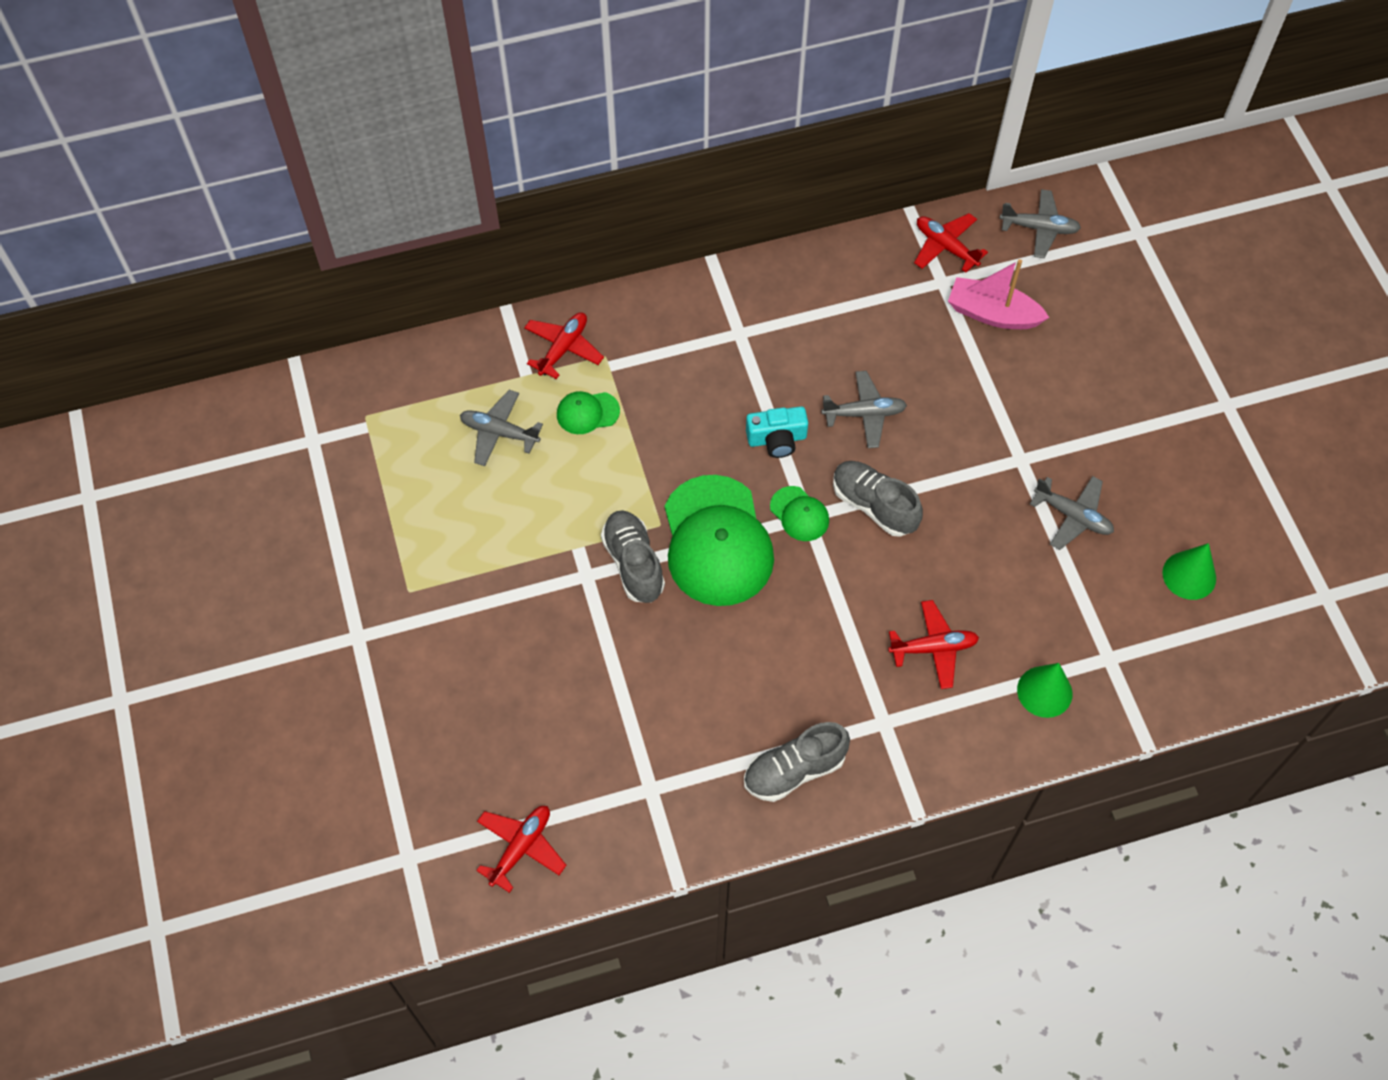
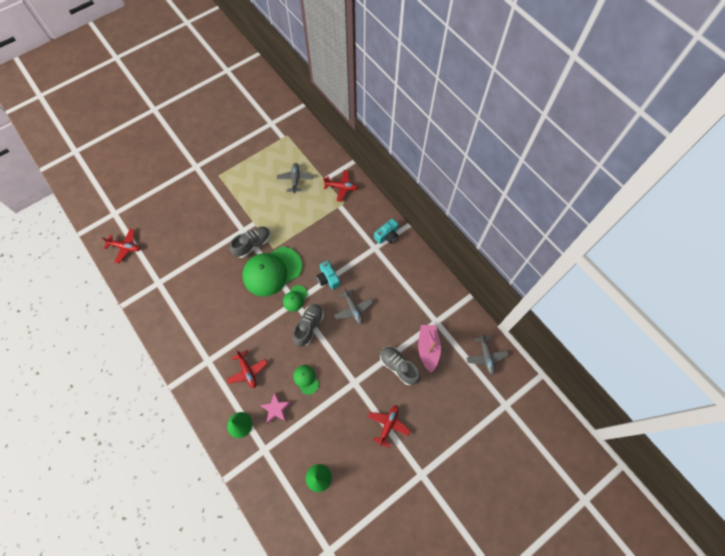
camera: 70 degrees right, 5 degrees up
(587, 413) = (315, 206): green cap -> green cap (306, 379)
(720, 302) = (387, 235): none -> turquoise camera
(794, 770) = (178, 332): grey shoe -> grey shoe (398, 367)
(945, 247) = (456, 317): red plane -> red plane (388, 425)
(1032, 614) = (276, 409): none -> pink star
(1072, 516) = (332, 414): grey plane -> none

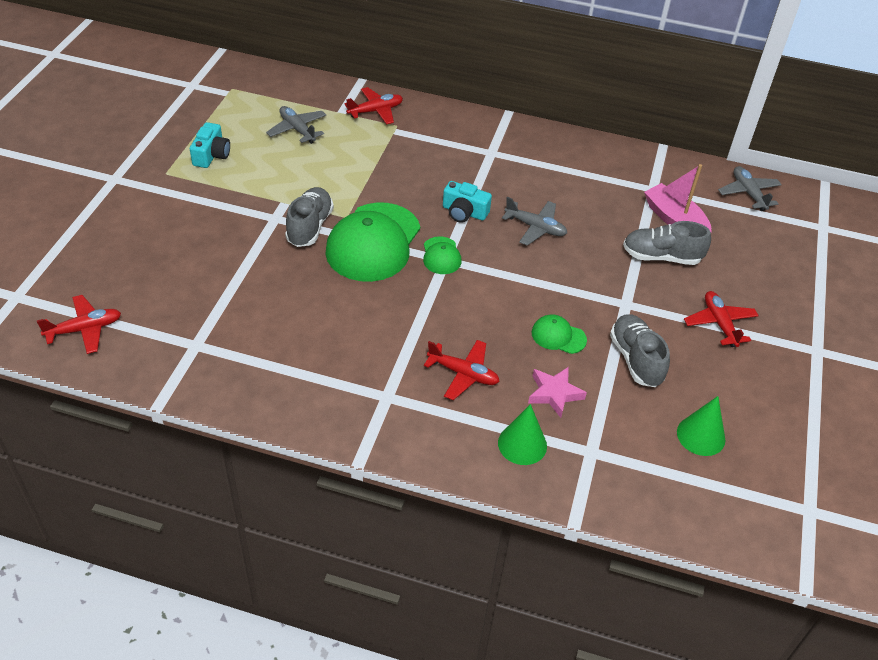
camera: 40 degrees left, 20 degrees down
(309, 326) = (496, 276): grey shoe -> grey shoe (636, 359)
(387, 235) = (493, 133): turquoise camera -> turquoise camera (211, 155)
(486, 356) = (748, 193): grey plane -> grey plane turned 150 degrees counterclockwise

